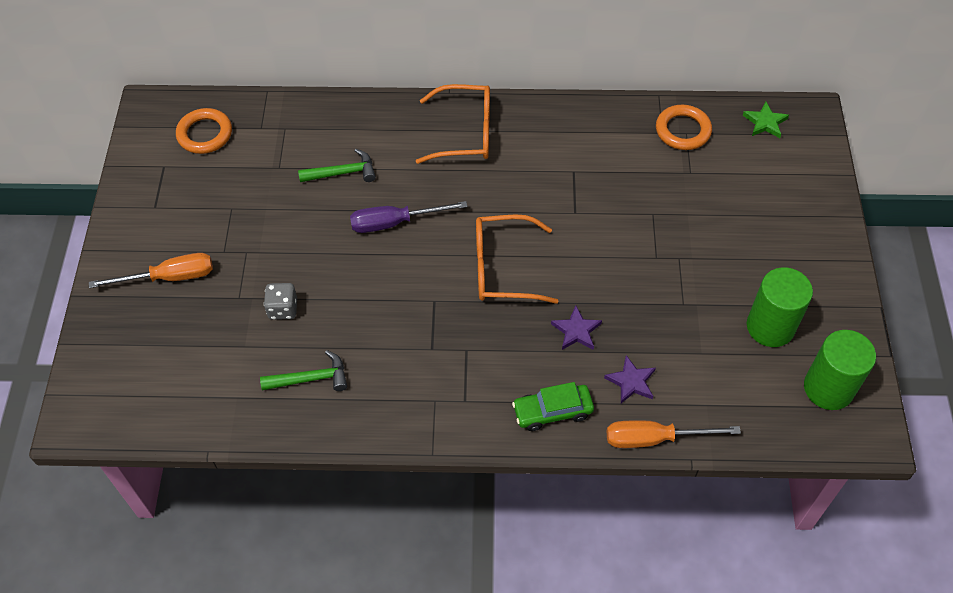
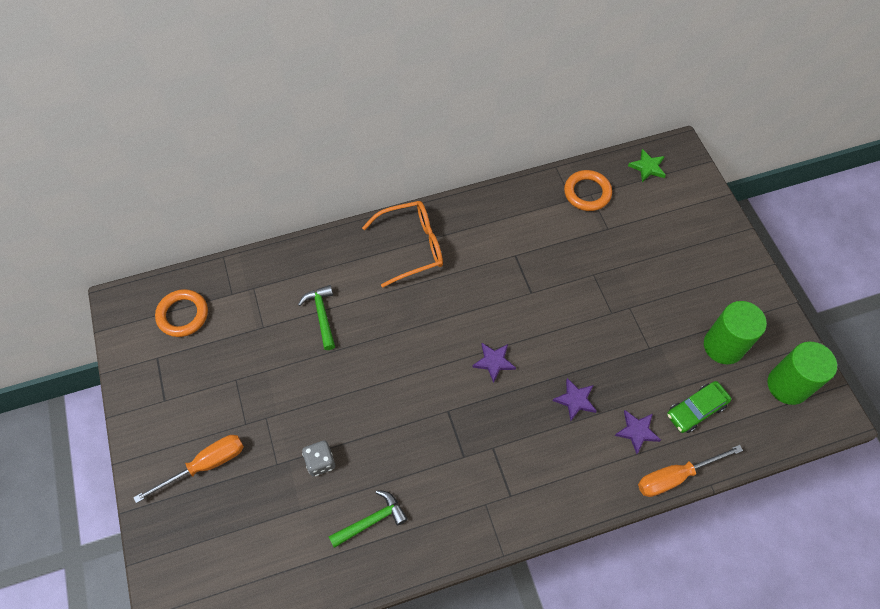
camera: 20 degrees left, 5 degrees up
(343, 173) = (322, 315): green hammer -> green hammer turned 75 degrees counterclockwise
(394, 222) = (385, 348): purple screwdriver -> none
(504, 268) = (494, 362): orange glasses -> purple star
(552, 411) = (585, 480): green car -> green car (696, 410)

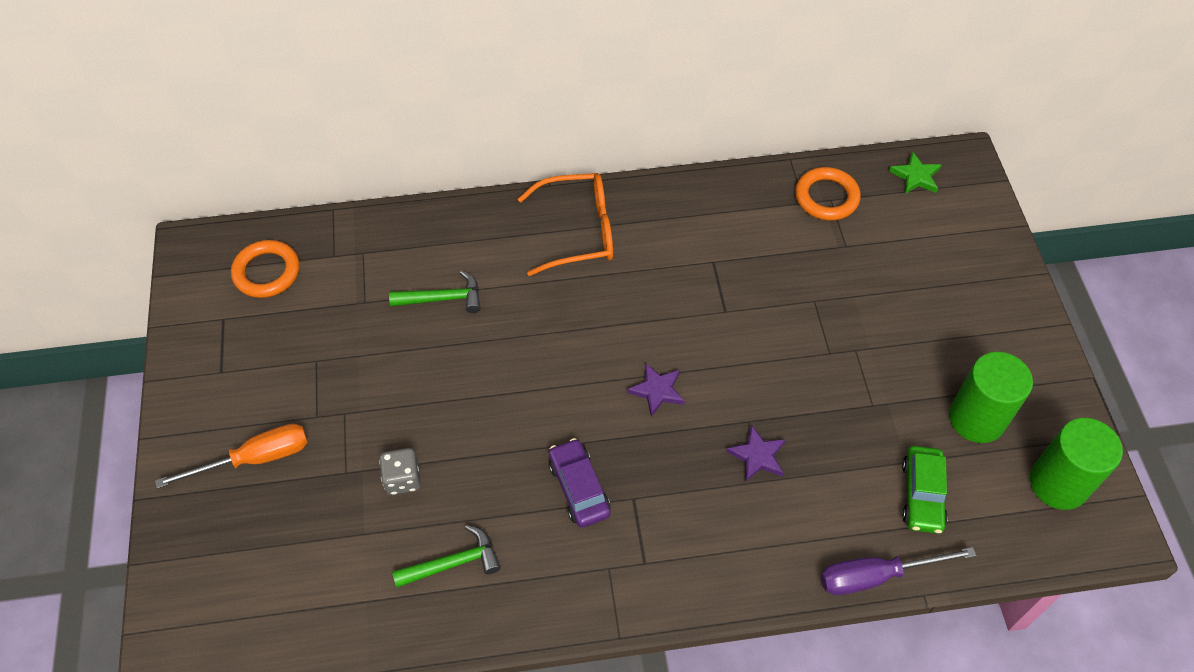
camera: 10 degrees right, 5 degrees down
(322, 315) = (443, 298): green hammer -> green hammer turned 90 degrees clockwise
(452, 447) = (579, 488): none -> purple car
(637, 431) = (834, 509): purple star -> none
(675, 476) = (876, 576): orange screwdriver -> purple screwdriver
(696, 410) = (922, 495): green car -> green car turned 60 degrees counterclockwise

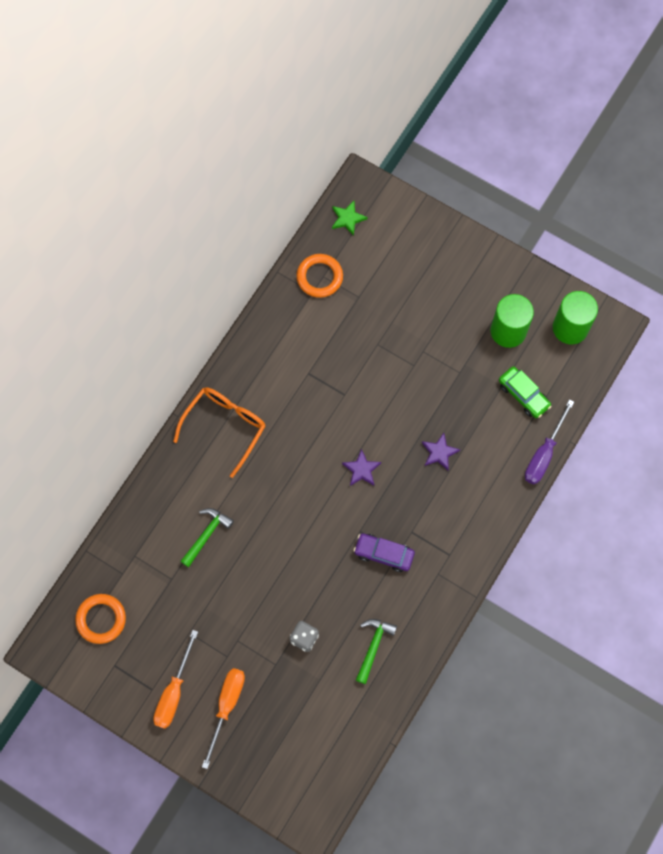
camera: 50 degrees left, 15 degrees up
(233, 394) = (174, 692): none -> orange screwdriver

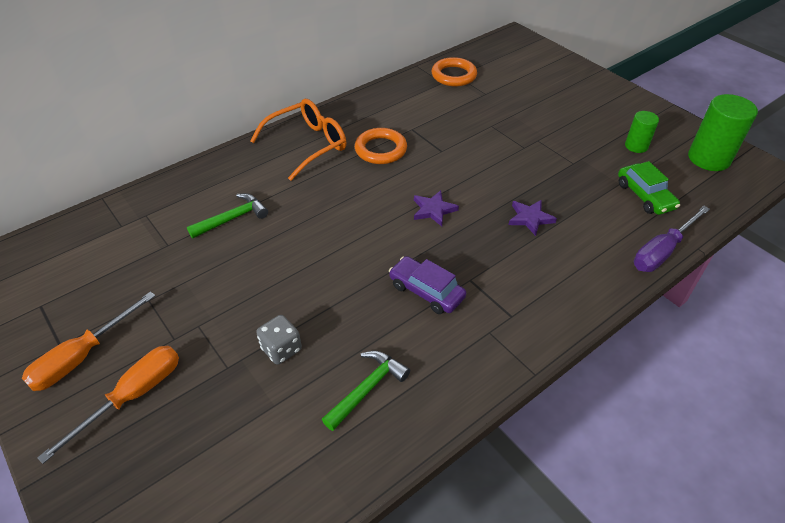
camera: 20 degrees right, 25 degrees down
(101, 619) = (65, 258): orange ring -> orange ring (381, 149)
(347, 218) = (495, 50): green star -> none
(508, 331) = (636, 146): green cylinder -> green cylinder, size x0.57

